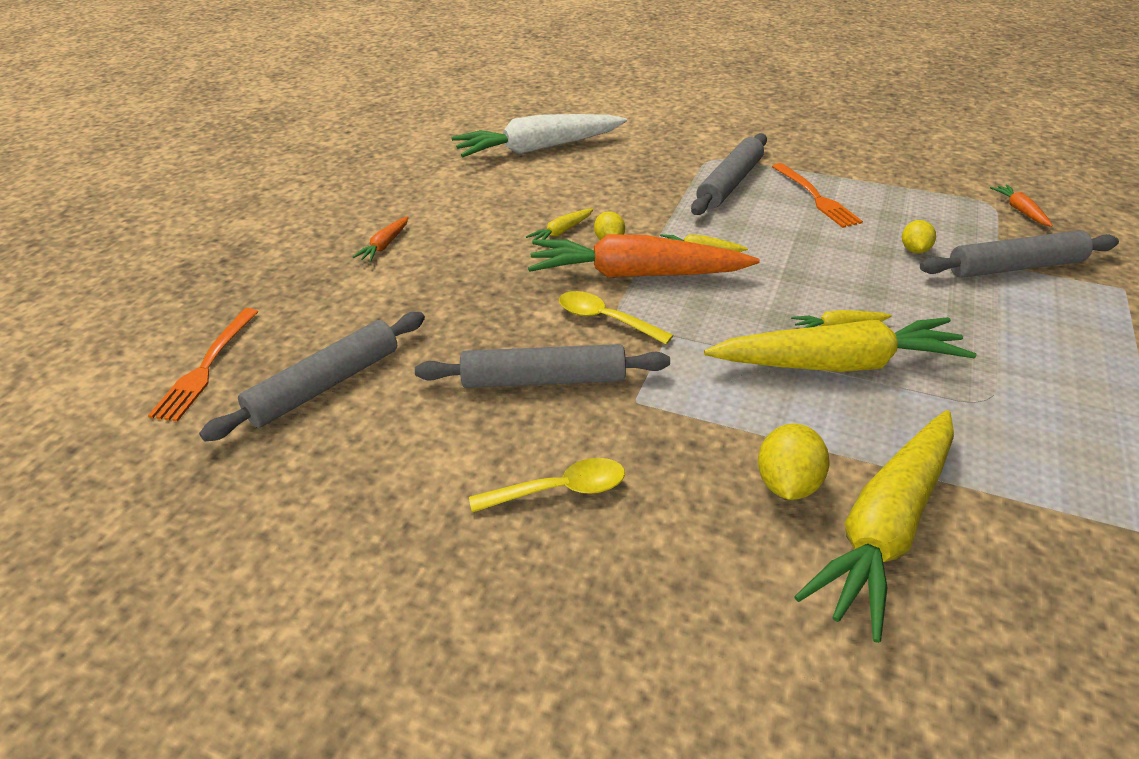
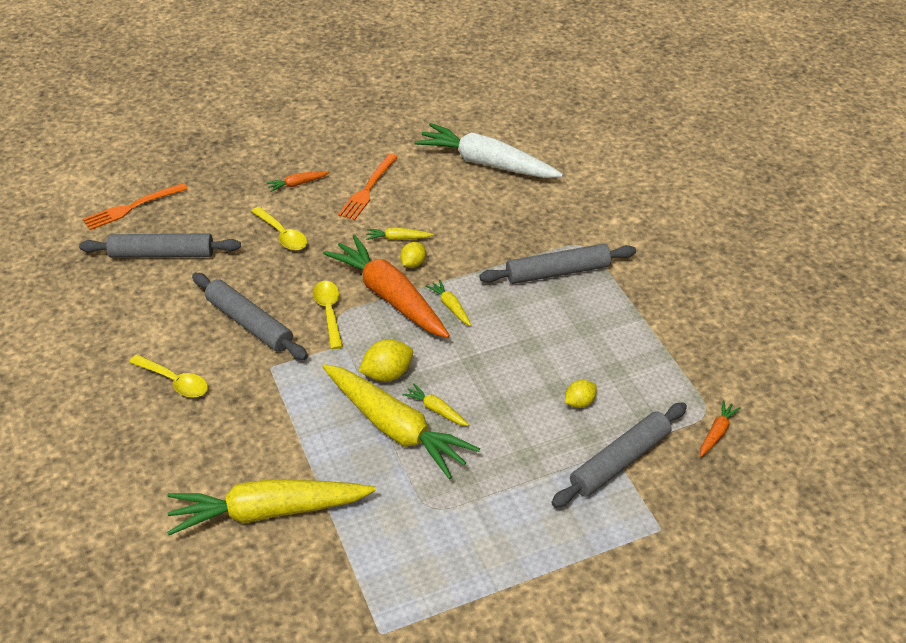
camera: 45 degrees right, 5 degrees up
(442, 290) = (283, 235): none -> yellow spoon
(787, 484) = (264, 459): yellow lemon -> yellow lemon (387, 374)
(816, 198) = (593, 322): orange fork -> orange fork (368, 190)
(1015, 267) = (619, 461): grey rolling pin -> grey rolling pin turned 75 degrees counterclockwise

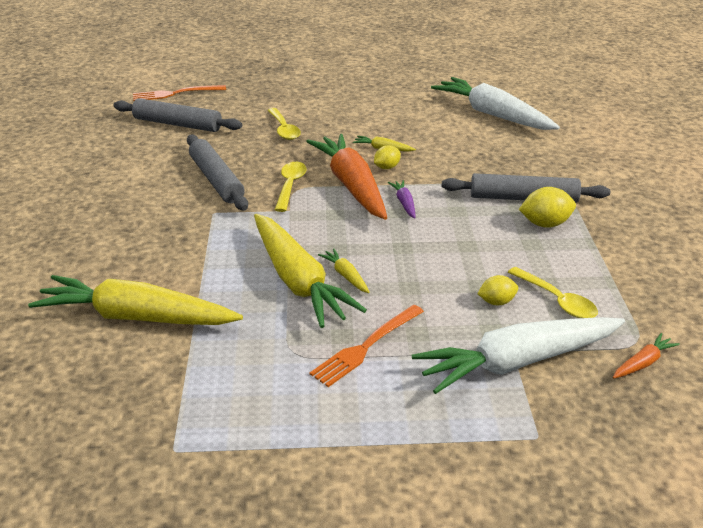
camera: 20 degrees right, 10 degrees down
(175, 381) = (126, 205): yellow spoon -> yellow spoon (557, 300)
(297, 184) = (317, 101): orange carrot -> none
(368, 190) = (375, 114): orange fork -> orange fork (365, 347)
(387, 374) = (315, 239): yellow lemon -> yellow lemon (545, 224)
(450, 307) = (404, 203): yellow carrot -> purple carrot
(619, 461) = (517, 362): grey rolling pin -> white carrot

